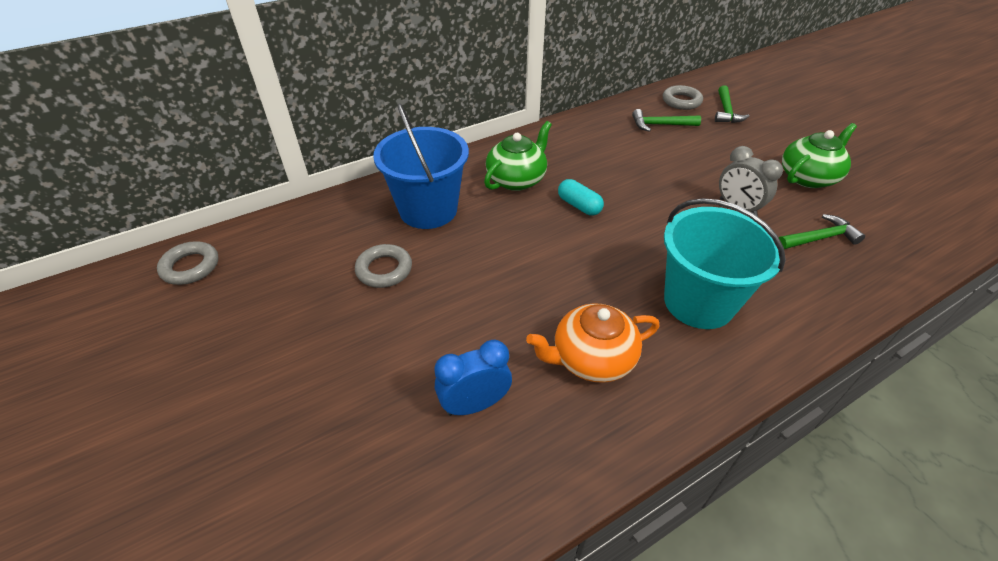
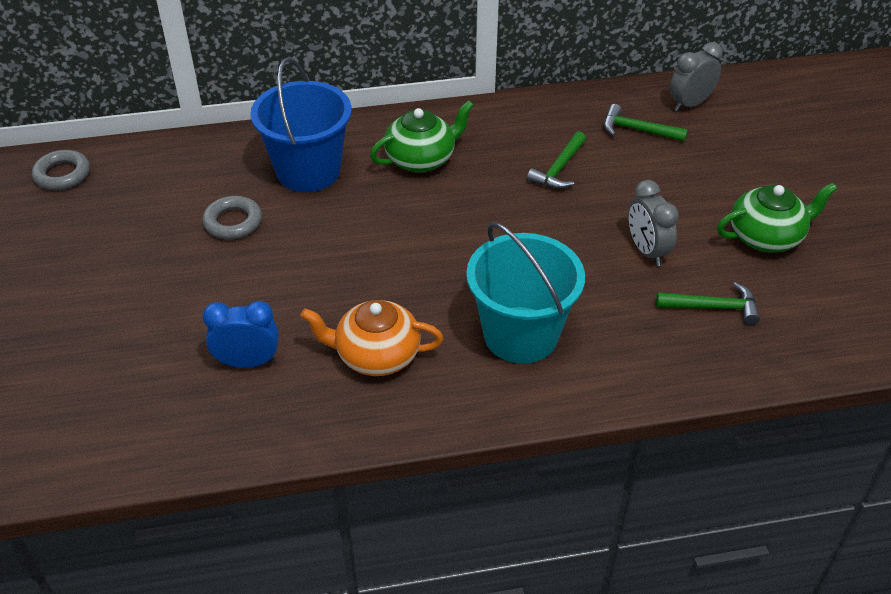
camera: 20 degrees right, 0 degrees up
(579, 206) = (469, 205): turquoise capsule -> none
(681, 101) = (690, 104): grey ring -> grey clock
(726, 111) = (737, 130): green hammer -> green hammer (559, 169)

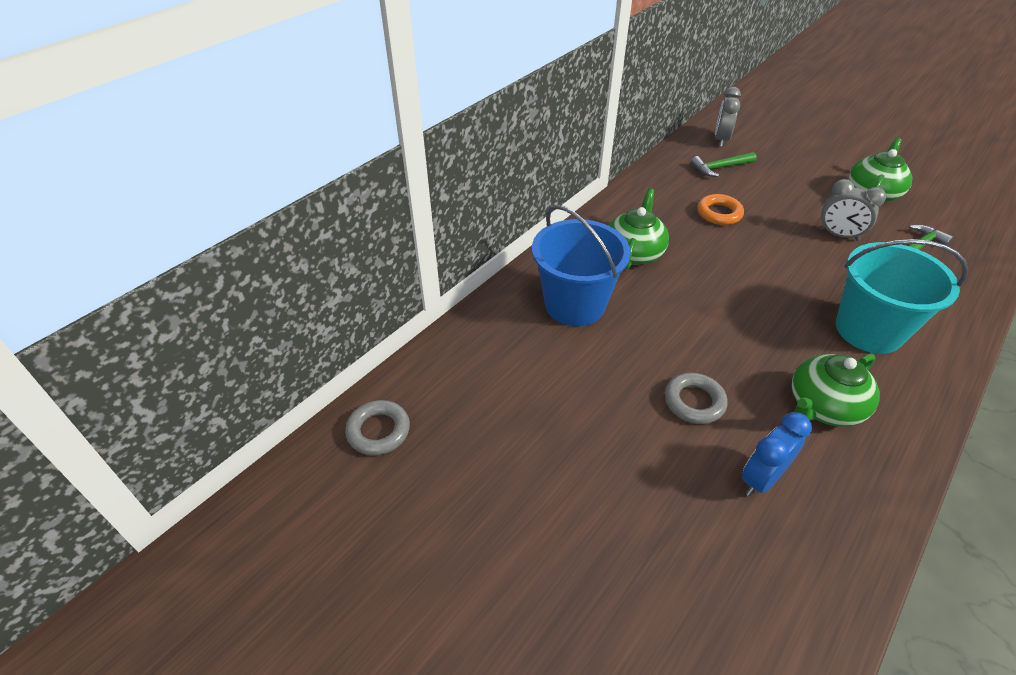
camera: 40 degrees left, 0 degrees up
(233, 222) = (581, 377): grey ring -> grey ring (694, 402)
(376, 355) = (823, 406): orange teapot -> green teapot
(559, 169) = (719, 213): green hammer -> orange ring

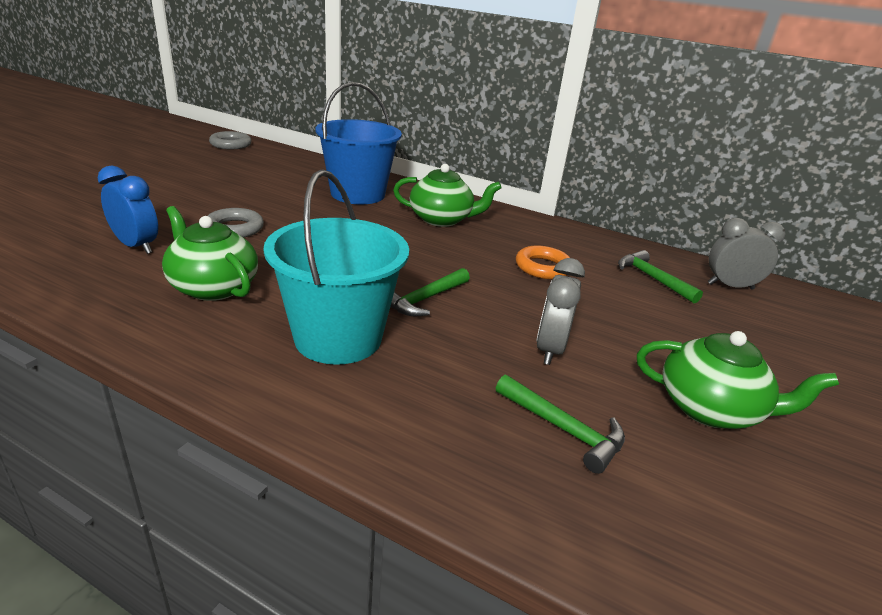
camera: 75 degrees right, 15 degrees down
(795, 282) = (424, 299): none -> green hammer

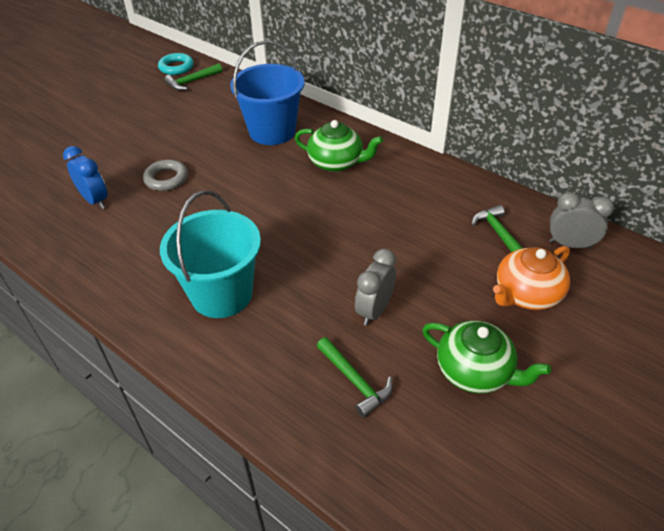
camera: 15 degrees right, 15 degrees up
(213, 287) = (144, 243): green teapot -> none
(231, 144) = (176, 67): grey ring -> turquoise ring
(424, 299) = (294, 257): green hammer -> green hammer (192, 81)
(543, 267) = (405, 222): orange ring -> none
(716, 329) = (526, 294): none -> orange teapot

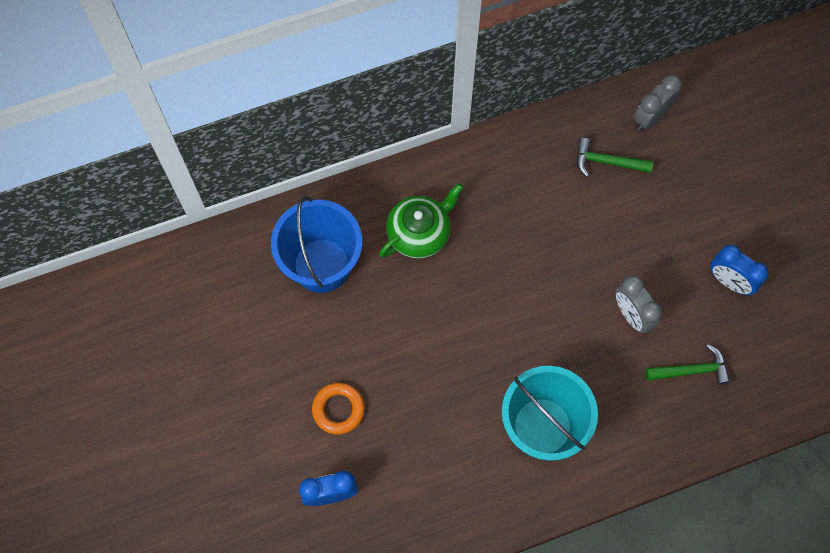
camera: 60 degrees left, 25 degrees up
(166, 179) = (338, 409): grey ring -> orange ring
(176, 67) = (100, 306): turquoise ring -> none
(192, 81) = (151, 303): green hammer -> none
(475, 371) = (729, 281): green teapot -> blue clock
(526, 294) = (681, 191): orange teapot -> none

